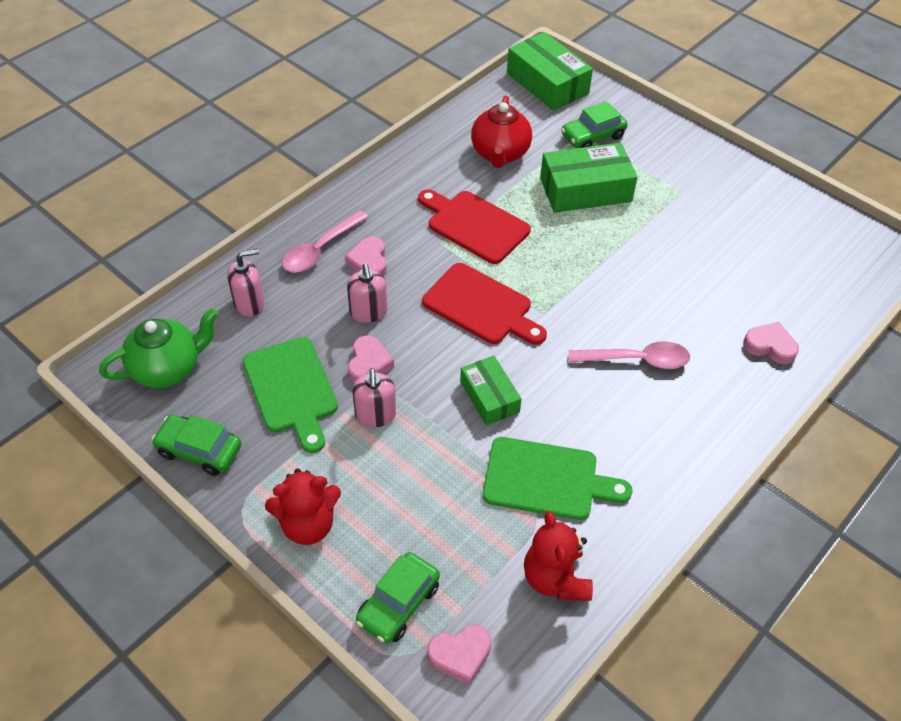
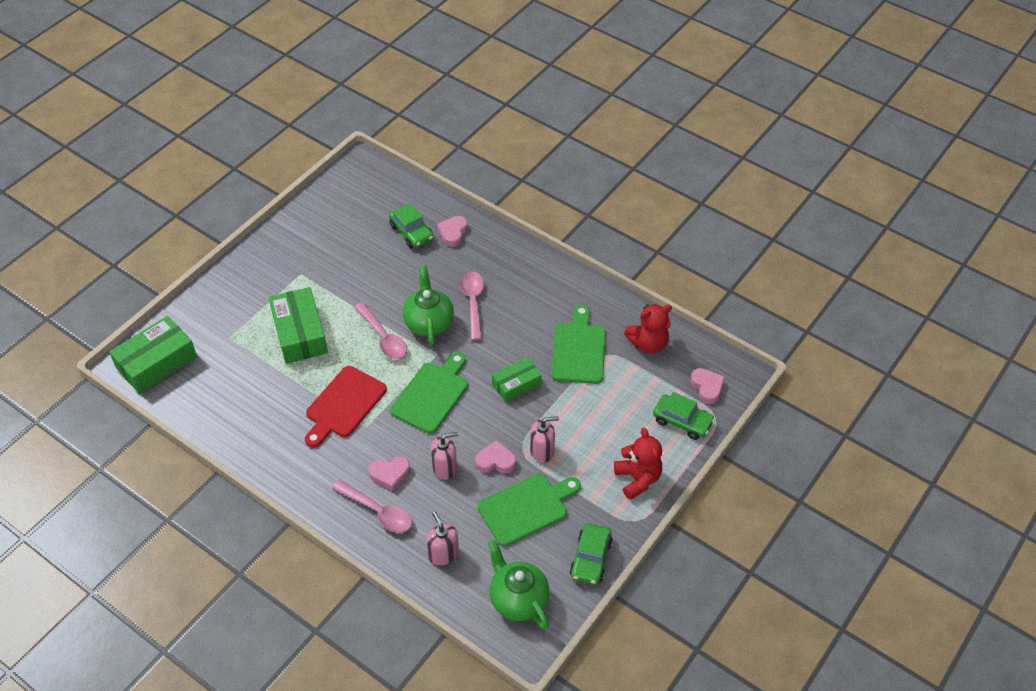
camera: 95 degrees left, 0 degrees up
(481, 306) = (432, 394): red cutting board -> green cutting board
(500, 154) = (255, 392): red teapot -> none
(576, 264) = (383, 337): none -> pink spoon
(592, 136) = (232, 329): green car -> green car (411, 232)
(600, 310) = (429, 323): none -> green teapot

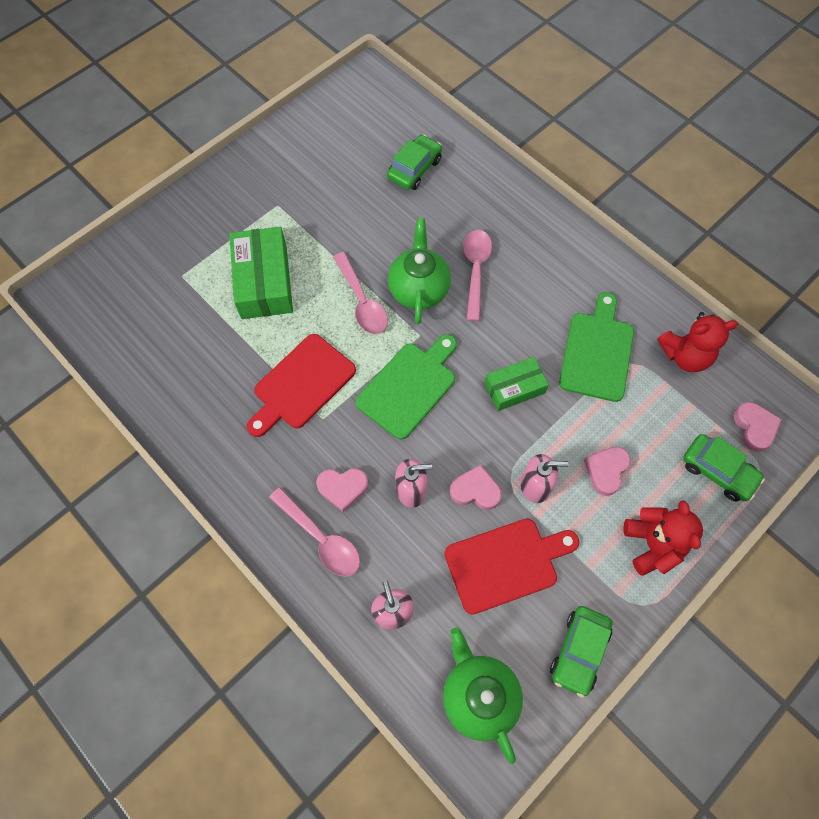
camera: 10 degrees right, 15 degrees up
(156, 362) = (93, 296): green box -> none
(411, 232) = (414, 169): green car -> green car turned 120 degrees counterclockwise
(453, 233) = (463, 176): pink heart -> pink heart (606, 471)
(526, 508) = (506, 563): green cutting board -> red cutting board

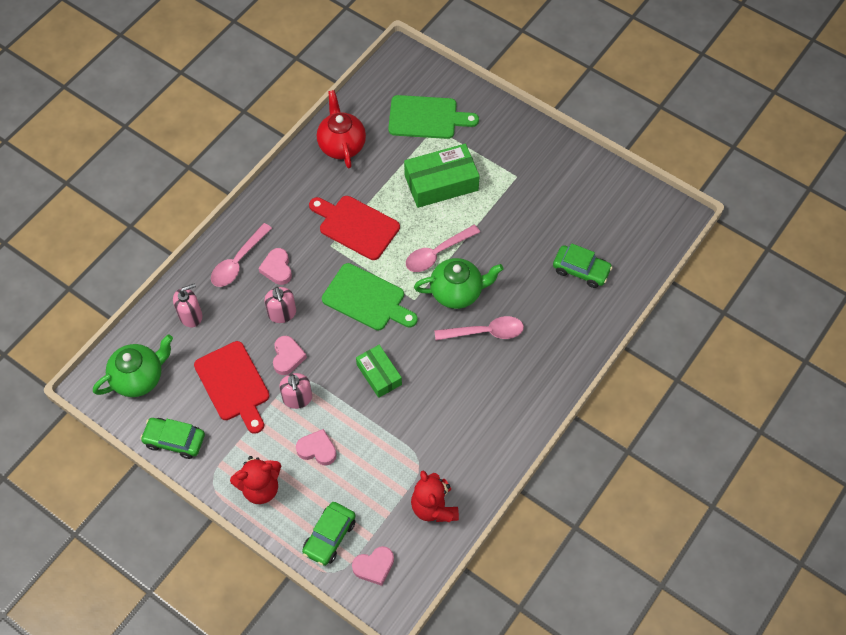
camera: 80 degrees right, 5 degrees down
(172, 384) = (342, 145): none -> red teapot
(597, 352) = (424, 435): green cutting board -> green cutting board (427, 117)

